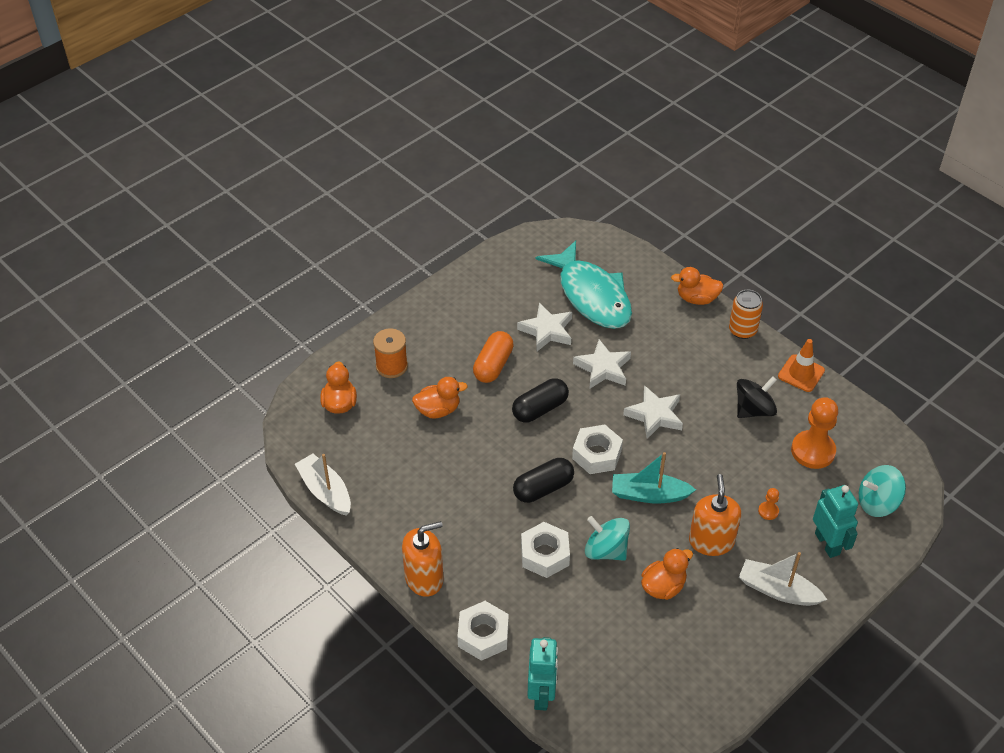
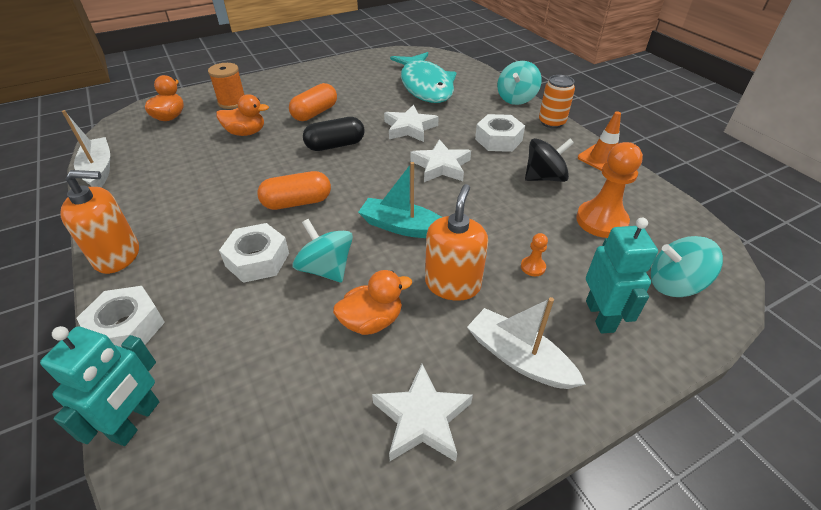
camera: 15 degrees right, 5 degrees down
(543, 488) = (297, 202): black capsule -> orange capsule
(547, 330) = (375, 100): white star -> white star (422, 418)
(596, 454) = (367, 185): white nut -> white nut (498, 140)
(696, 298) = (516, 99): orange duck -> turquoise spinning top

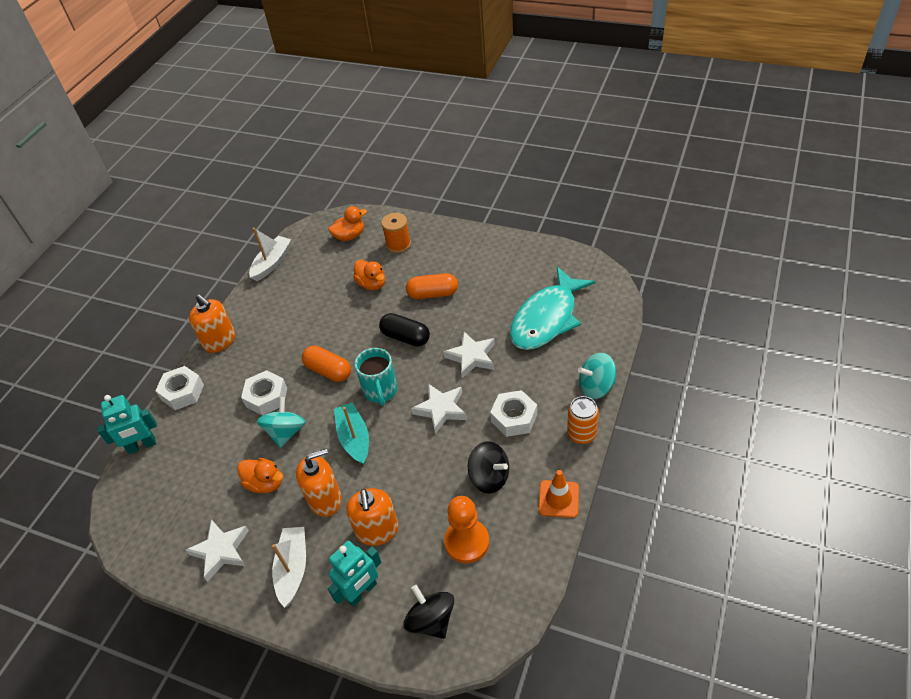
camera: 55 degrees right, 5 degrees up
(371, 186) = (380, 391): none -> turquoise mug
(533, 267) = (377, 530): orange pawn -> orange soap dispenser
(674, 284) = (431, 620): turquoise spinning top -> black spinning top

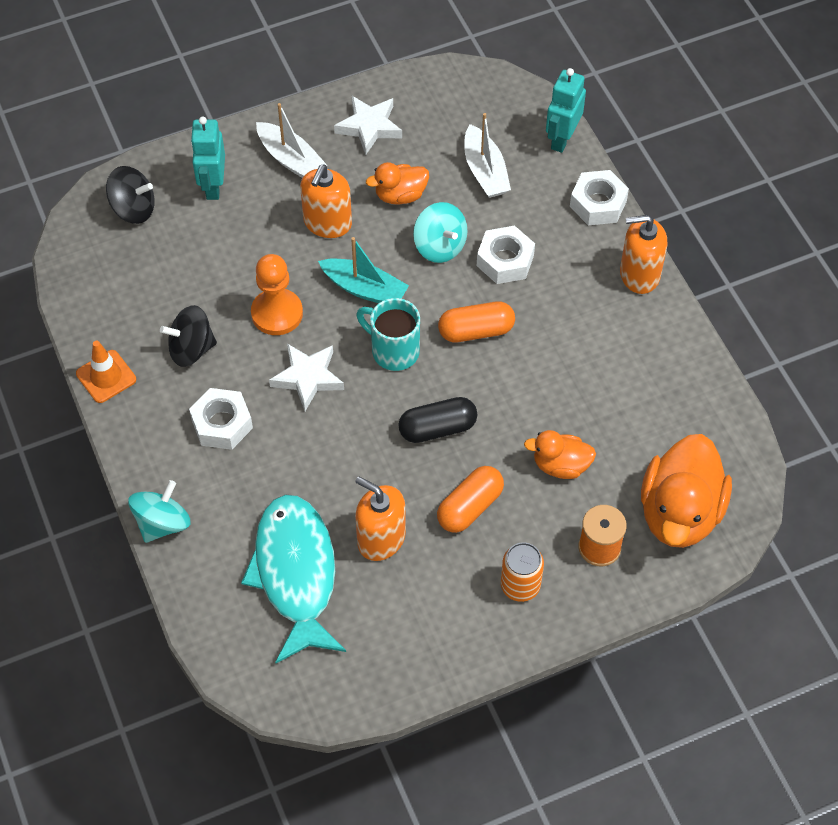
camera: 130 degrees right, 10 degrees up
(272, 263) = (722, 402): white boat -> white boat (485, 171)
(349, 236) = (680, 512): orange duck -> orange duck, size x1.87
(377, 530) = (250, 234): orange soap dispenser -> orange soap dispenser (381, 538)
(467, 542) = (159, 282): orange pawn -> orange pawn (277, 313)
(471, 357) = (336, 459): white star -> none
(581, 434) = (135, 457): orange can -> orange can (520, 586)

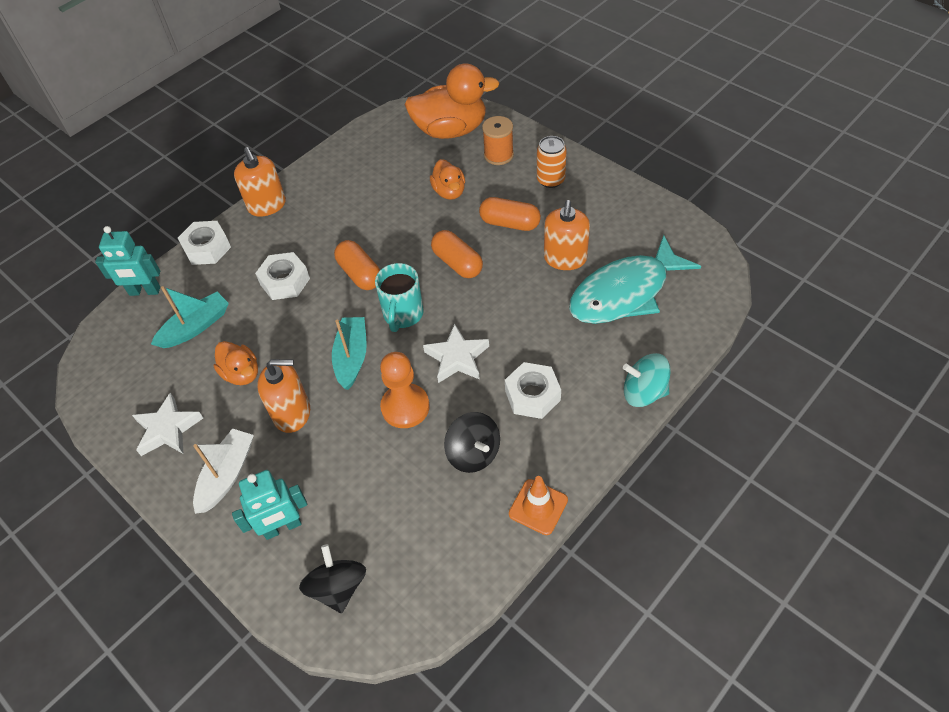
camera: 110 degrees left, 5 degrees down
(437, 428) = (457, 263): black capsule -> orange capsule
(440, 246) = (287, 326): turquoise spinning top -> none
(485, 171) = (196, 327): white boat -> turquoise boat

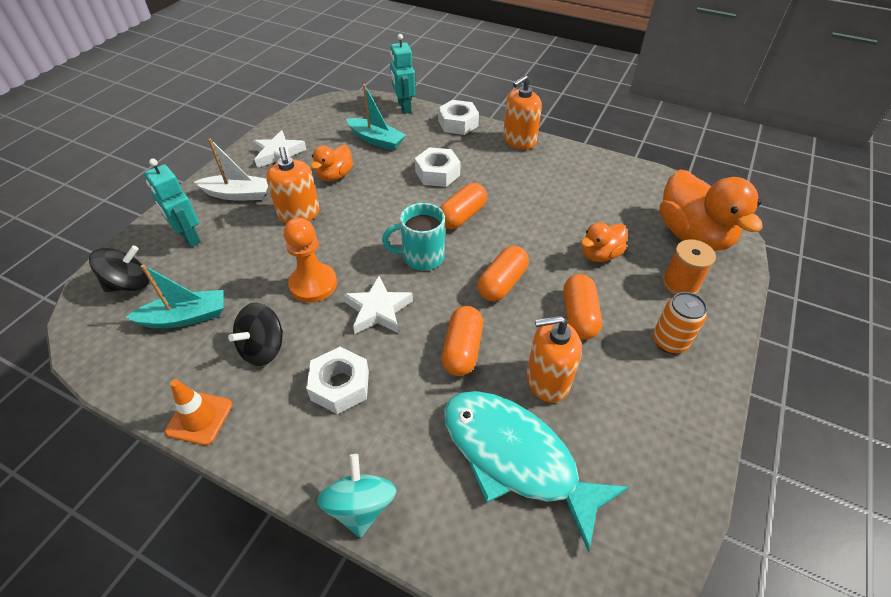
camera: 70 degrees right, 5 degrees down
(352, 357) = (364, 235): turquoise boat -> turquoise boat (185, 317)
(520, 305) = (462, 349): none -> orange capsule

